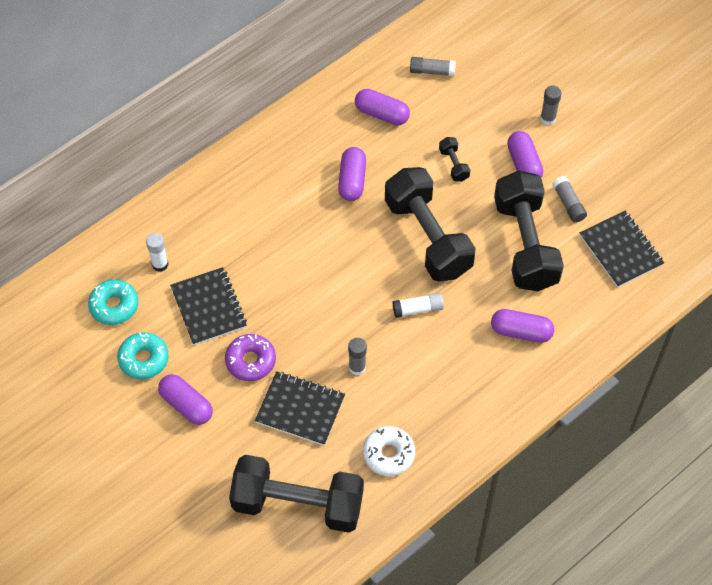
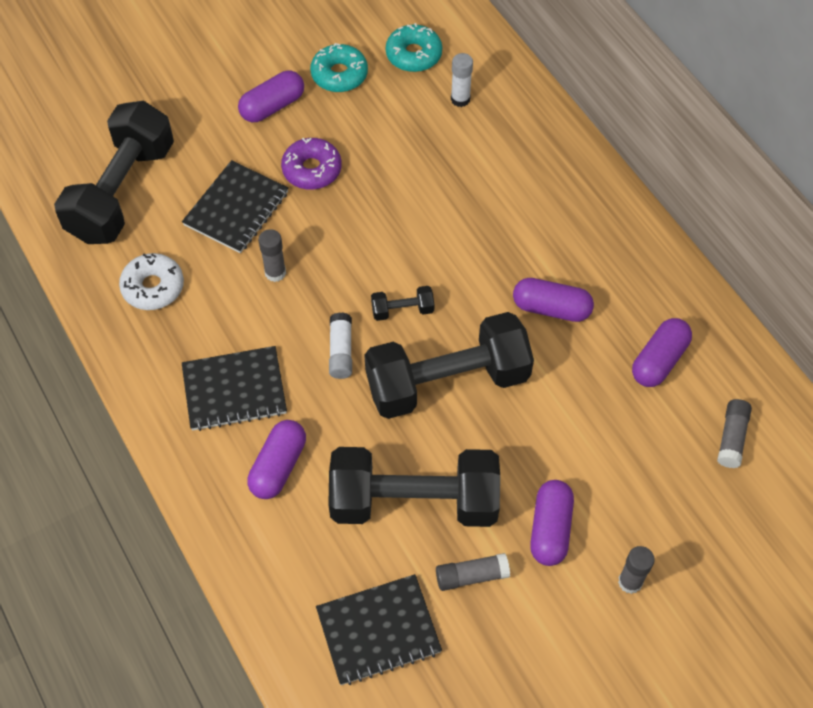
camera: 100 degrees right, 0 degrees up
(208, 307) = (392, 138): black notebook -> black notebook (234, 390)
(453, 165) = (561, 435): black dumbbell -> black dumbbell (402, 310)
(524, 164) = (550, 529): purple capsule -> purple capsule turned 75 degrees counterclockwise

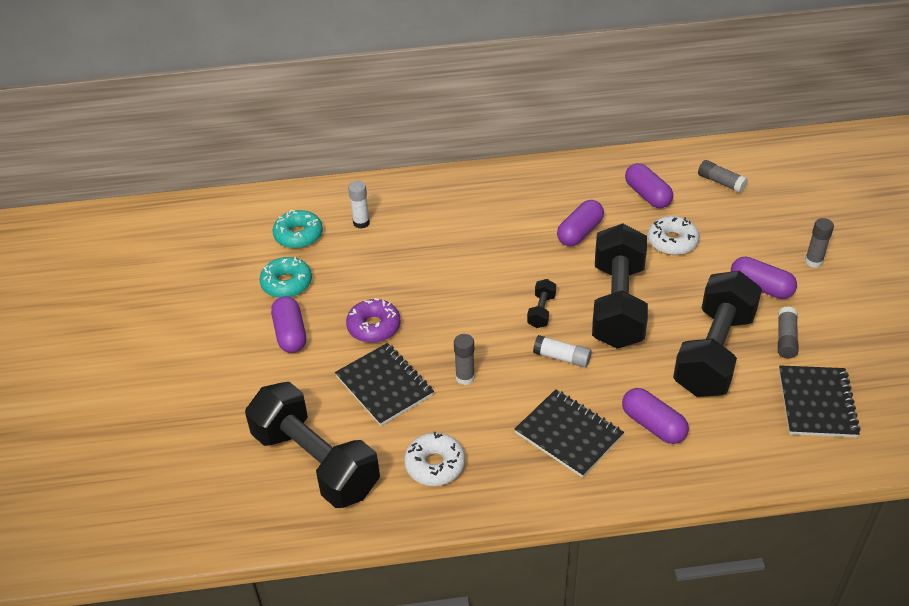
camera: 65 degrees left, 15 degrees down
(234, 390) = (568, 435): black notebook -> black notebook turned 60 degrees counterclockwise
(585, 410) = (672, 242): none -> white donut

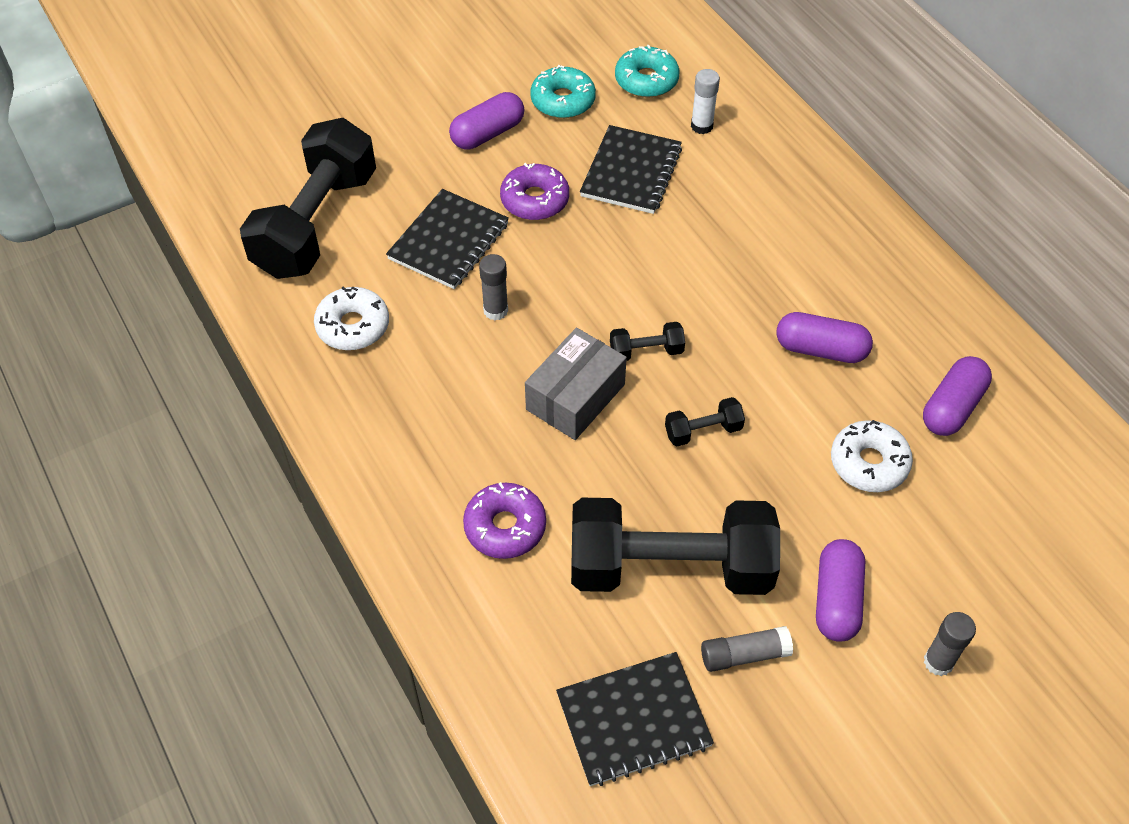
camera: 65 degrees right, 10 degrees up
(562, 357) = (575, 397): white glue stick -> grey box
(568, 435) = (450, 440): black notebook -> black notebook (631, 172)
(617, 304) = (703, 431): black dumbbell -> black dumbbell, size x0.40
(653, 425) = (505, 527): purple capsule -> purple donut
(721, 182) = (1046, 494): grey glue stick -> none

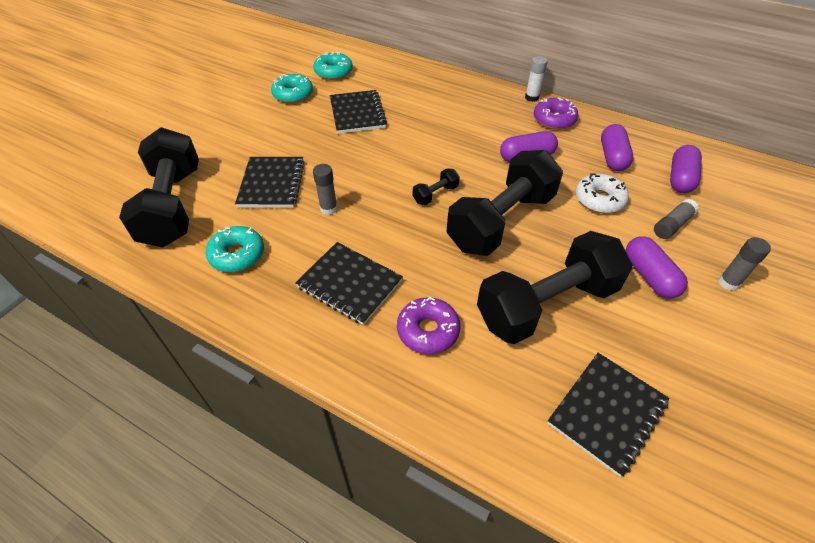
camera: 30 degrees left, 5 degrees down
(353, 326) = (237, 255): white donut -> turquoise donut
(455, 425) = (349, 284): none -> black notebook
(488, 133) = (258, 123): purple capsule -> purple capsule (680, 178)
(535, 200) = (311, 145): purple donut -> purple donut (554, 120)
(575, 397) = (413, 235): grey box -> none
(701, 126) = (379, 82): white glue stick -> white glue stick (531, 97)
(703, 431) = (501, 221): black dumbbell -> black dumbbell, size x2.49
(744, 655) = (631, 334): grey glue stick -> grey glue stick (672, 225)

